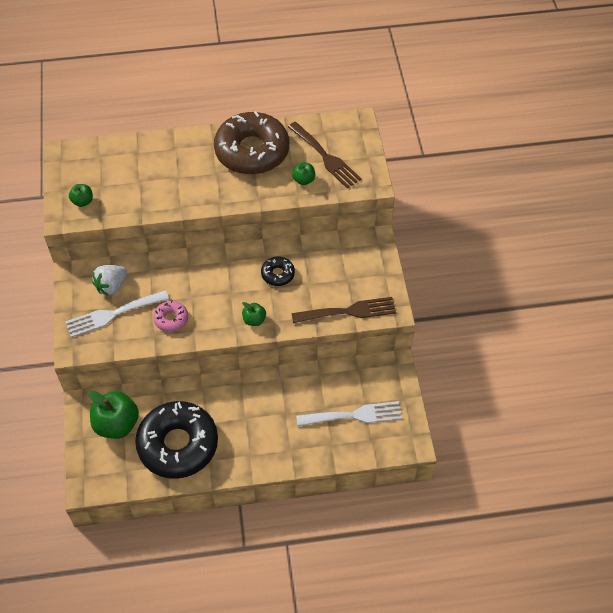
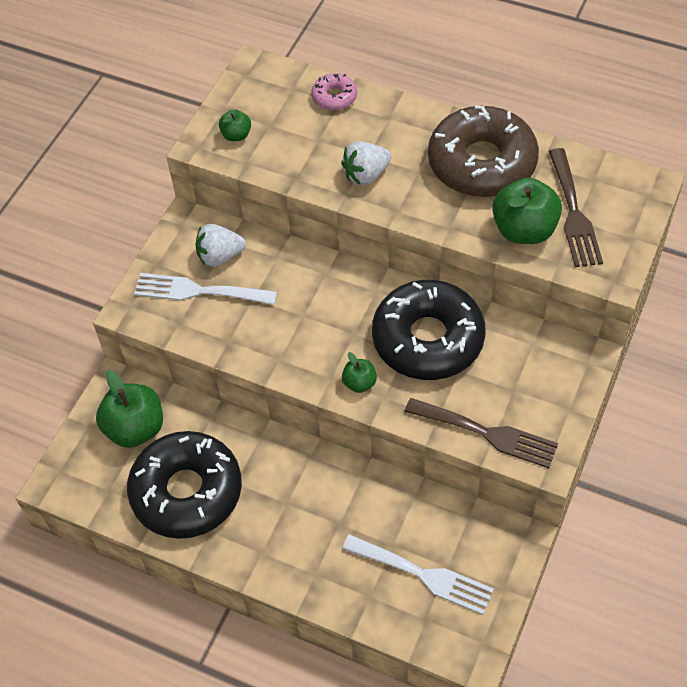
camera: 35 degrees right, 0 degrees up
(171, 319) = (261, 331): pink donut -> pink donut (334, 97)
(185, 189) = (366, 175): none -> white strawberry
(278, 274) = (428, 339): black donut -> black donut, size x2.28
(304, 180) = (524, 230): green apple -> green apple, size x1.97

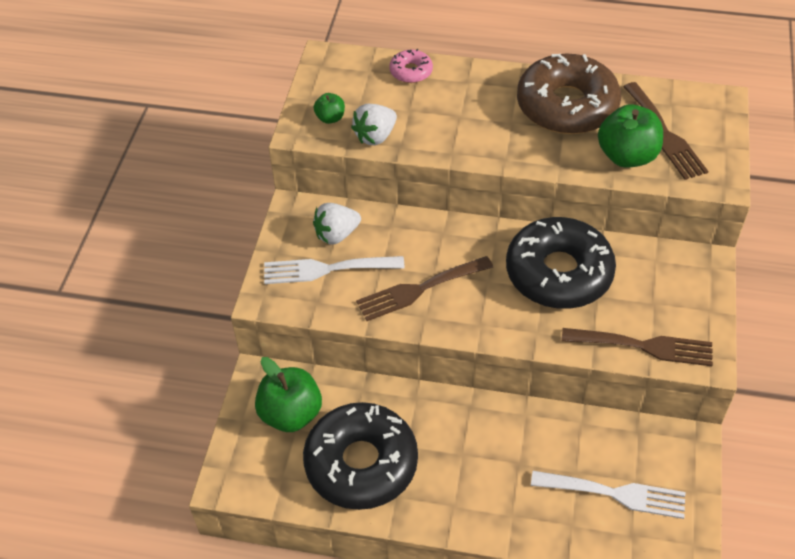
camera: 15 degrees left, 5 degrees down
(282, 330) = (419, 289): none -> brown fork
(359, 383) = (509, 324): green apple -> none
(366, 175) = (465, 133): white strawberry -> white strawberry (375, 136)

